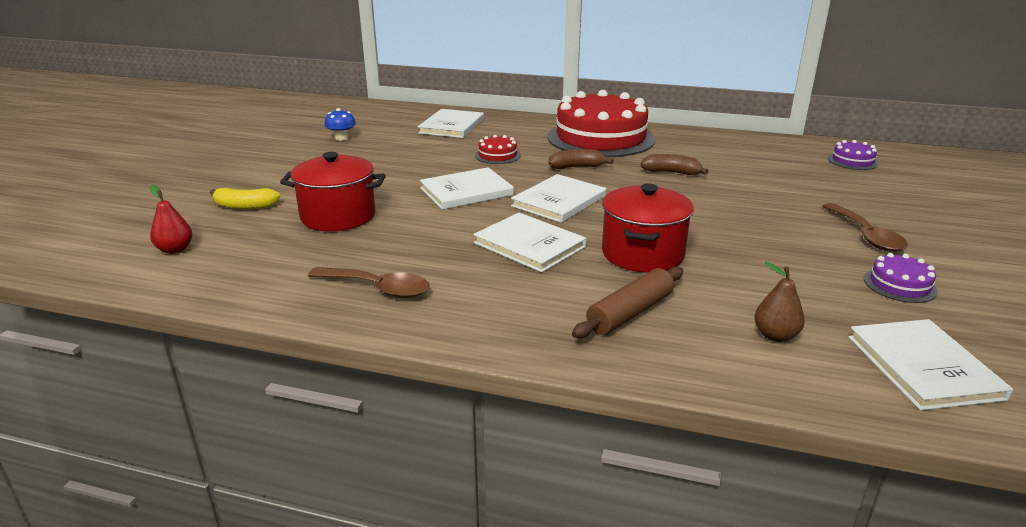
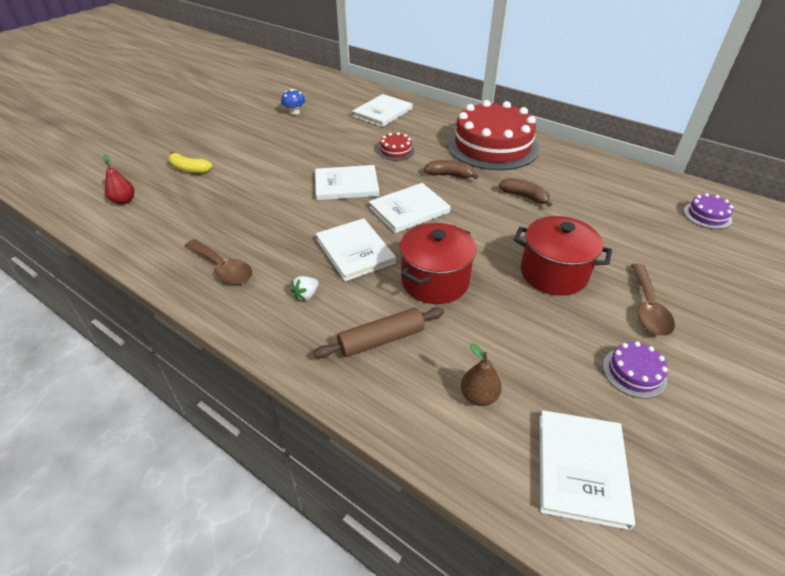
camera: 20 degrees right, 15 degrees up
(338, 216) = (242, 192): red pot -> red pot (553, 273)
(507, 293) = (306, 295): none -> white strawberry

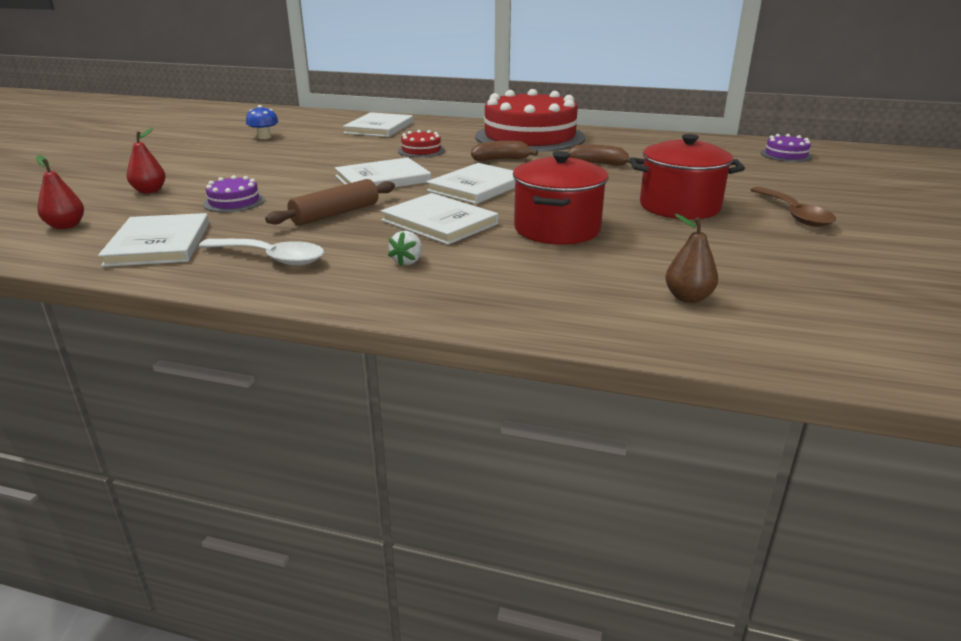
camera: 20 degrees left, 15 degrees down
(189, 169) = (150, 191): yellow banana -> red pear
(223, 268) = (271, 258): brown spoon -> white spoon
(381, 340) = (535, 278): brown rolling pin -> brown rolling pin (335, 214)
(581, 468) = (844, 325): white book -> white book (159, 244)
(634, 372) = (825, 255): purple cake -> purple cake (234, 202)

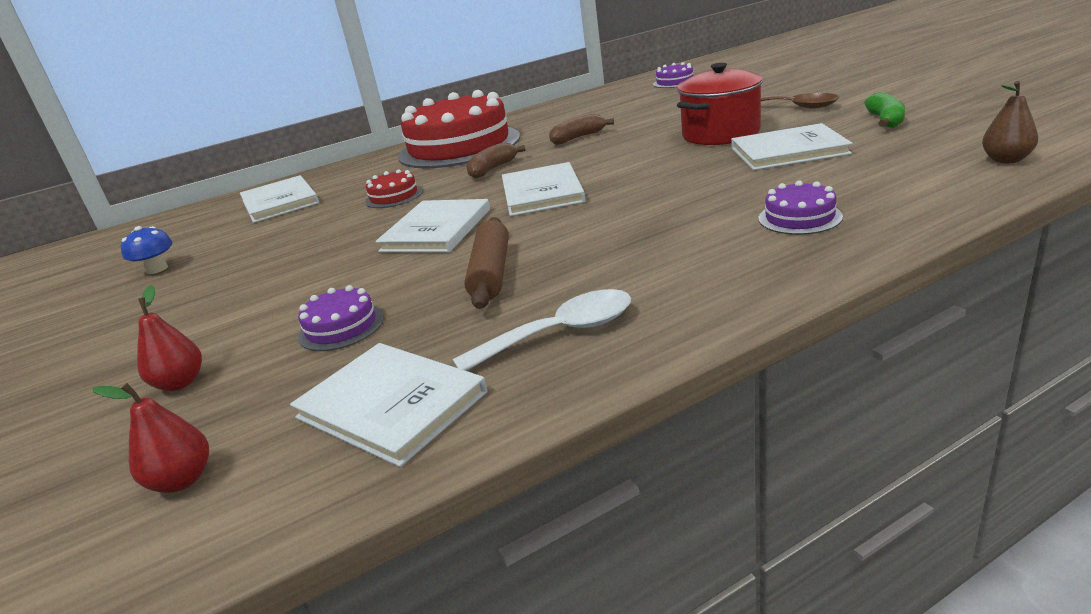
camera: 40 degrees left, 0 degrees up
(407, 261) = (679, 261): white strawberry -> none
(439, 222) = (602, 227): white book -> white book (788, 151)
(533, 281) = (799, 217): none -> purple cake
(557, 229) = (699, 184): red pot -> none
(688, 298) = (901, 172): brown pear -> brown pear (1006, 160)
(821, 261) = (885, 120): none -> green banana

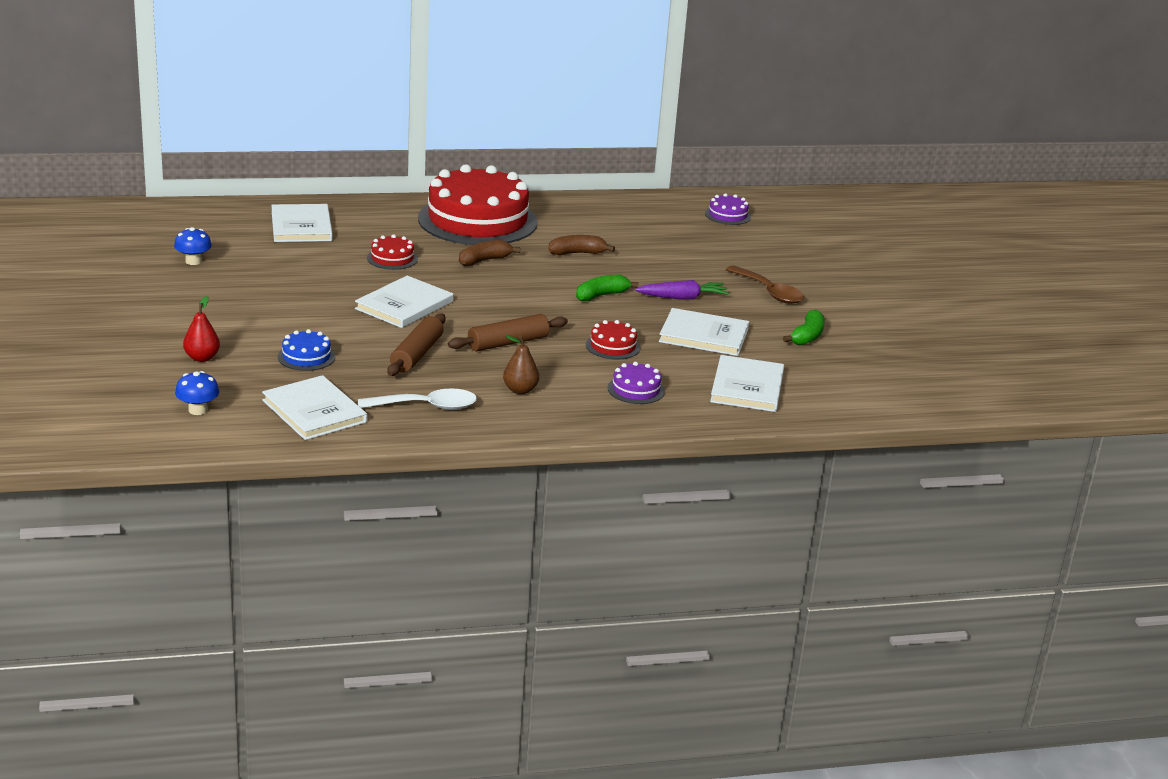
camera: 10 degrees right, 0 degrees up
(182, 480) = (198, 410): red pear -> blue mushroom
(341, 327) = (306, 357): purple cake -> blue cake
(542, 193) = (500, 301): white book -> white book (747, 387)
(591, 224) = (508, 343): none -> brown rolling pin
(641, 156) = (601, 295): none -> green banana
(711, 189) = (613, 346): none -> red cake
(720, 134) = (682, 298): red pot -> purple carrot
(1006, 160) = (816, 401): brown pear -> brown pear (520, 390)

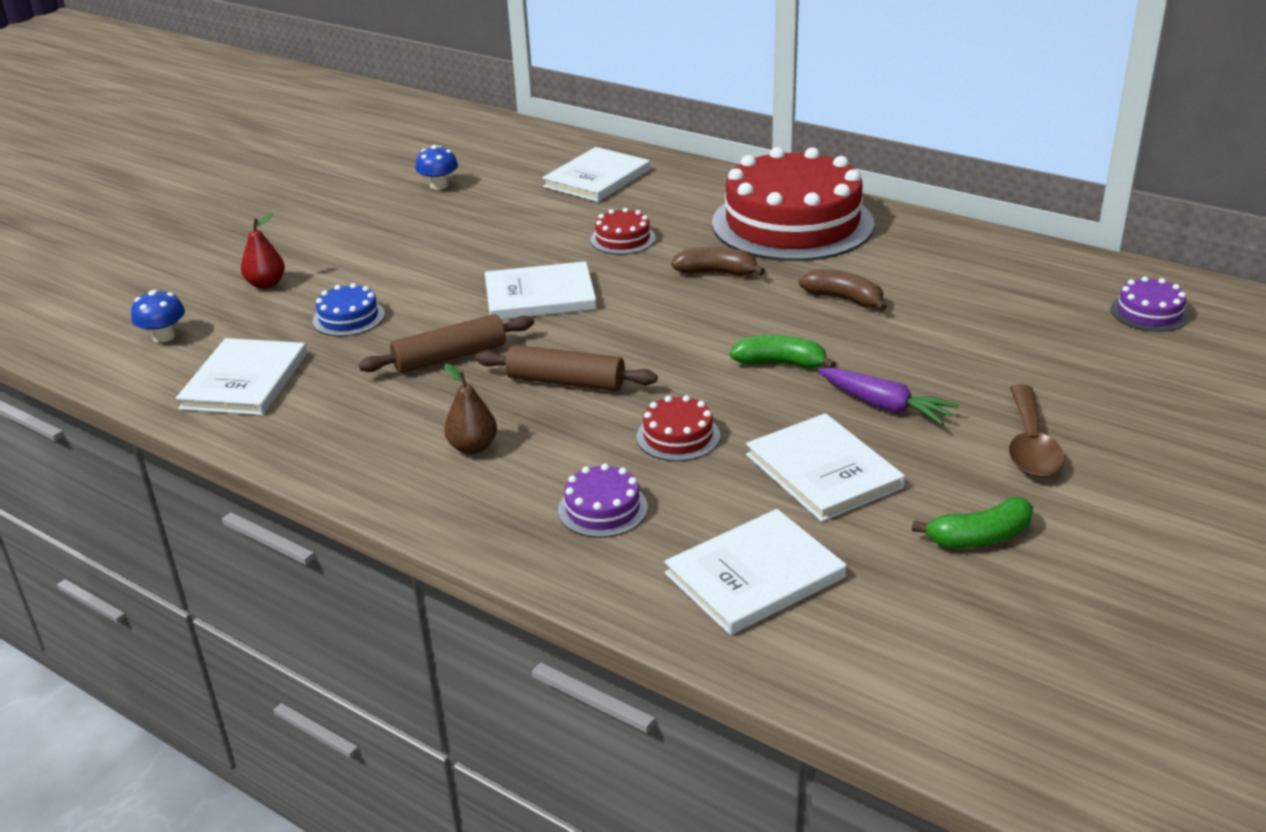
camera: 50 degrees right, 5 degrees up
(427, 406) = (347, 423): white spoon -> none

